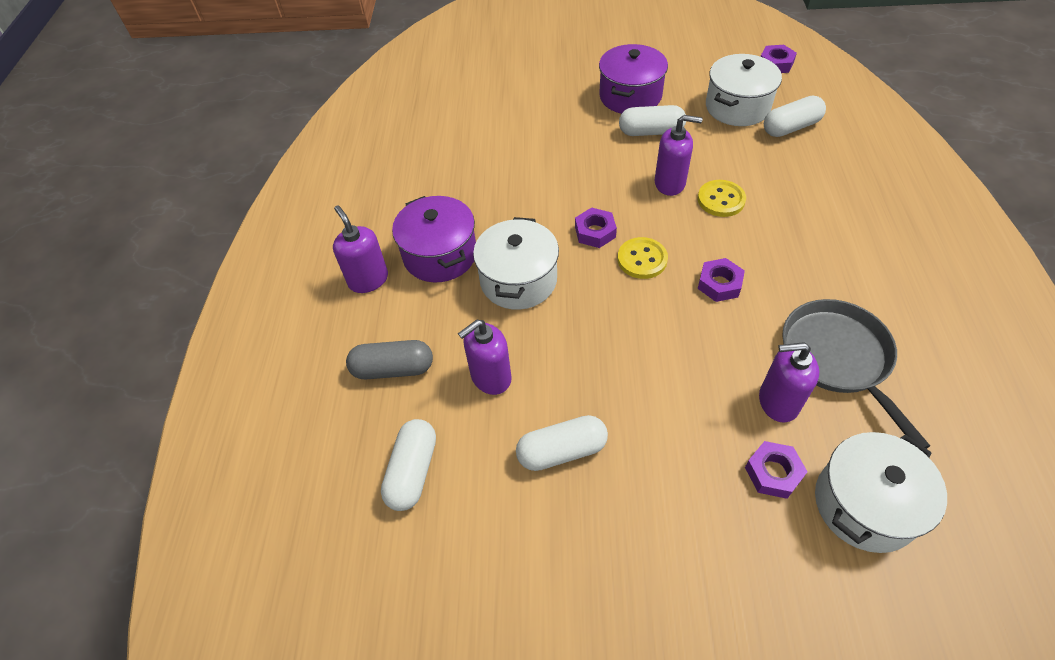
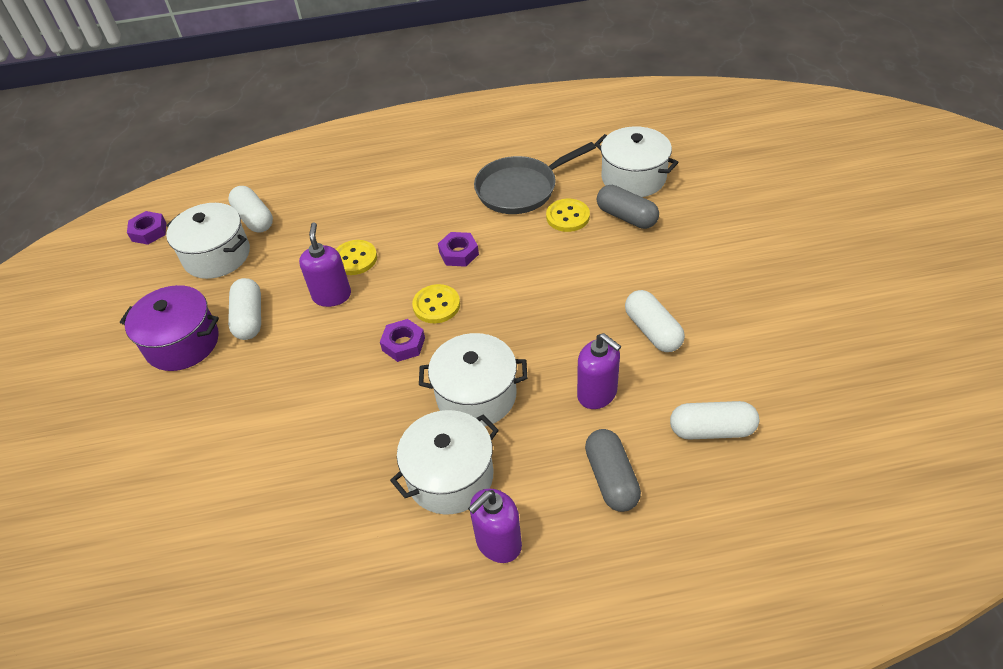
camera: 100 degrees left, 5 degrees down
(440, 255) = (450, 476): purple pot -> white pot
(773, 473) = (626, 217): purple nut -> grey capsule
(778, 402) = (567, 217): purple soap dispenser -> yellow button

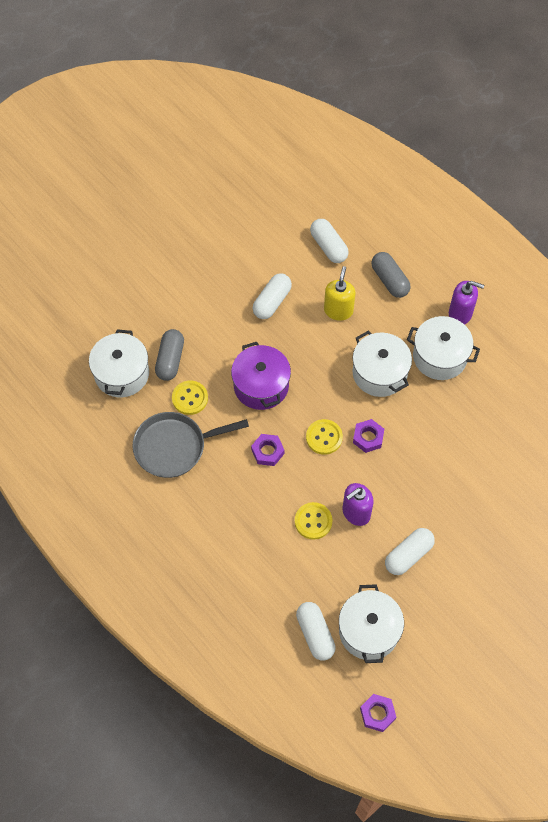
camera: 125 degrees left, 15 degrees up
(182, 343) = (455, 585): purple pot -> purple pot (261, 385)
(254, 219) = (315, 634): white capsule -> white capsule turned 45 degrees counterclockwise
(520, 189) = (174, 447): grey pan -> grey pan turned 135 degrees clockwise
(597, 394) = (338, 310): purple soap dispenser -> yellow soap dispenser
(611, 478) = (389, 280): grey capsule -> grey capsule turned 75 degrees counterclockwise

